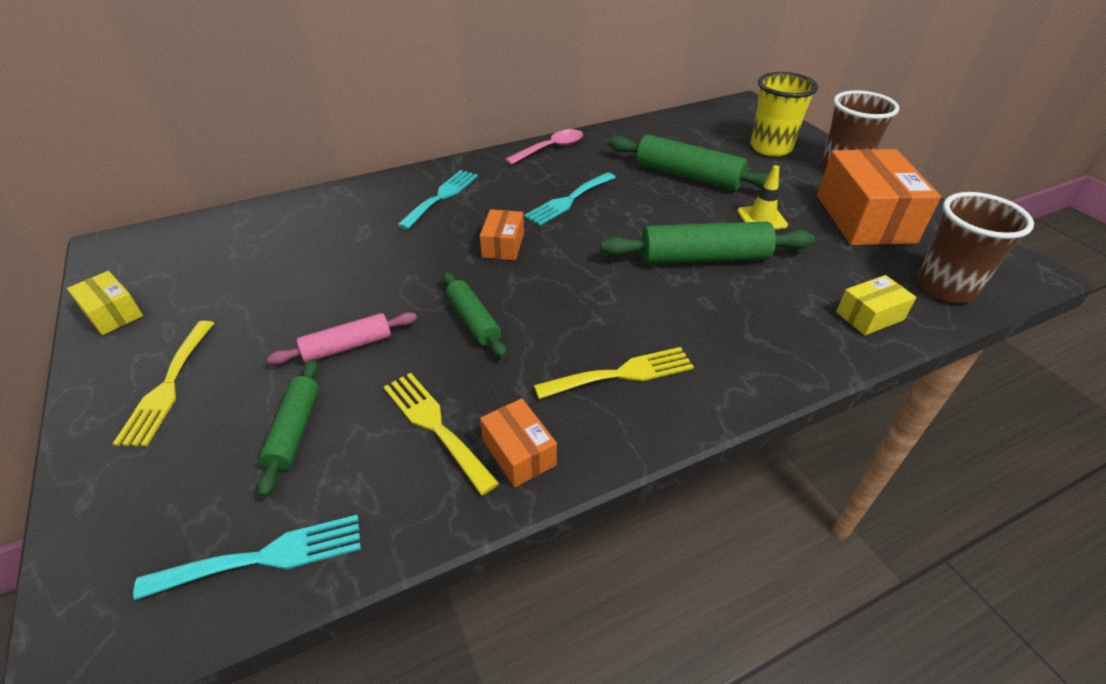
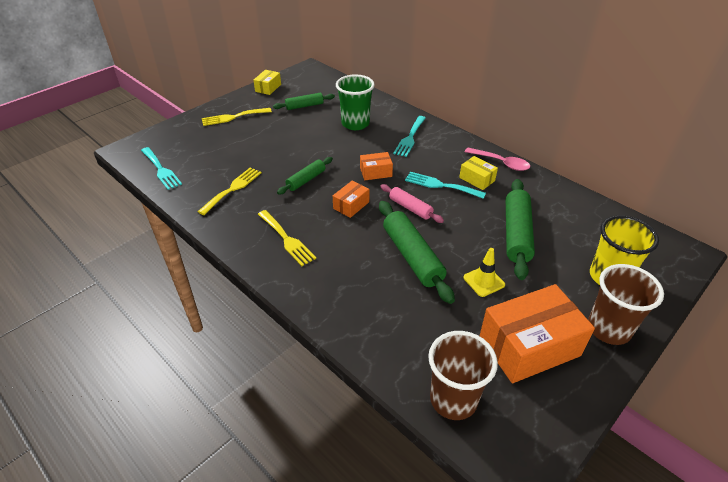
camera: 70 degrees right, 0 degrees up
(295, 430) = (219, 154): green rolling pin -> green rolling pin (304, 106)
(347, 346) = (272, 150): pink rolling pin -> pink rolling pin (410, 208)
(356, 235) = (355, 124): none -> green cup
(441, 196) = (410, 138): turquoise fork -> turquoise fork turned 105 degrees clockwise
(519, 453) = (224, 217): orange box -> orange box (351, 205)
(869, 316) = (391, 349): yellow box -> yellow box (477, 179)

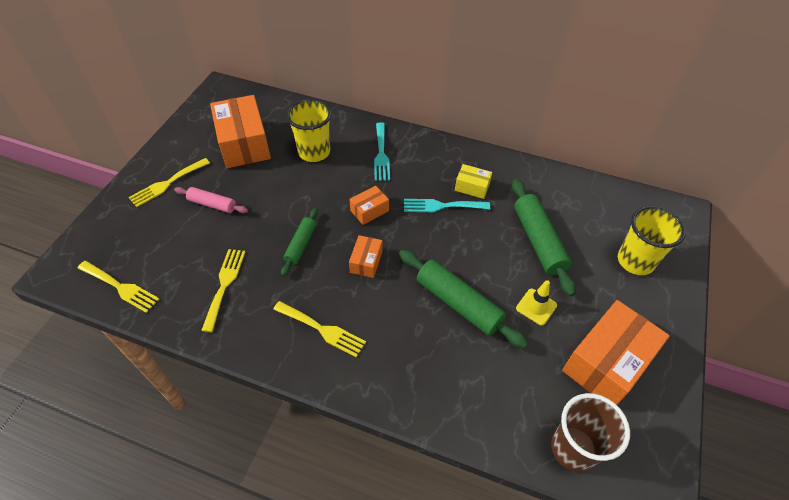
camera: 25 degrees left, 10 degrees up
(161, 170) = (121, 287): turquoise fork -> yellow fork
(268, 88) = (186, 129): yellow box -> none
(304, 106) = (244, 143): green rolling pin -> orange box
(355, 124) = (314, 152): green cup -> yellow cup
(410, 208) = (427, 244): pink rolling pin -> pink rolling pin (212, 204)
(501, 163) = (484, 159): pink spoon -> none
(608, 329) = (659, 317): brown cup -> none

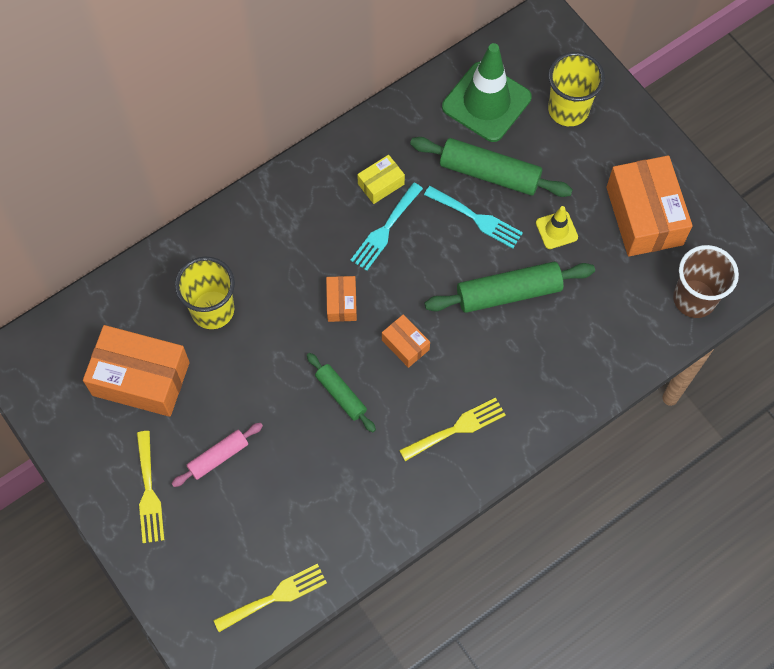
camera: 55 degrees left, 15 degrees up
(224, 285) = (342, 493): yellow fork -> none
(381, 154) = (268, 242): turquoise fork -> turquoise fork (477, 218)
(587, 211) = (486, 102): none -> green traffic cone

